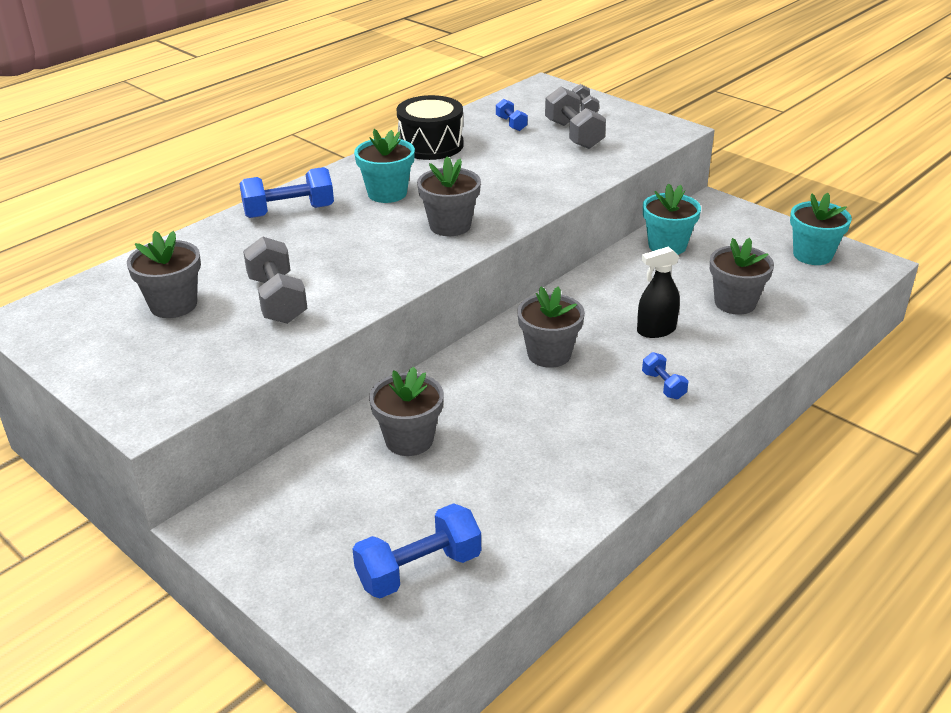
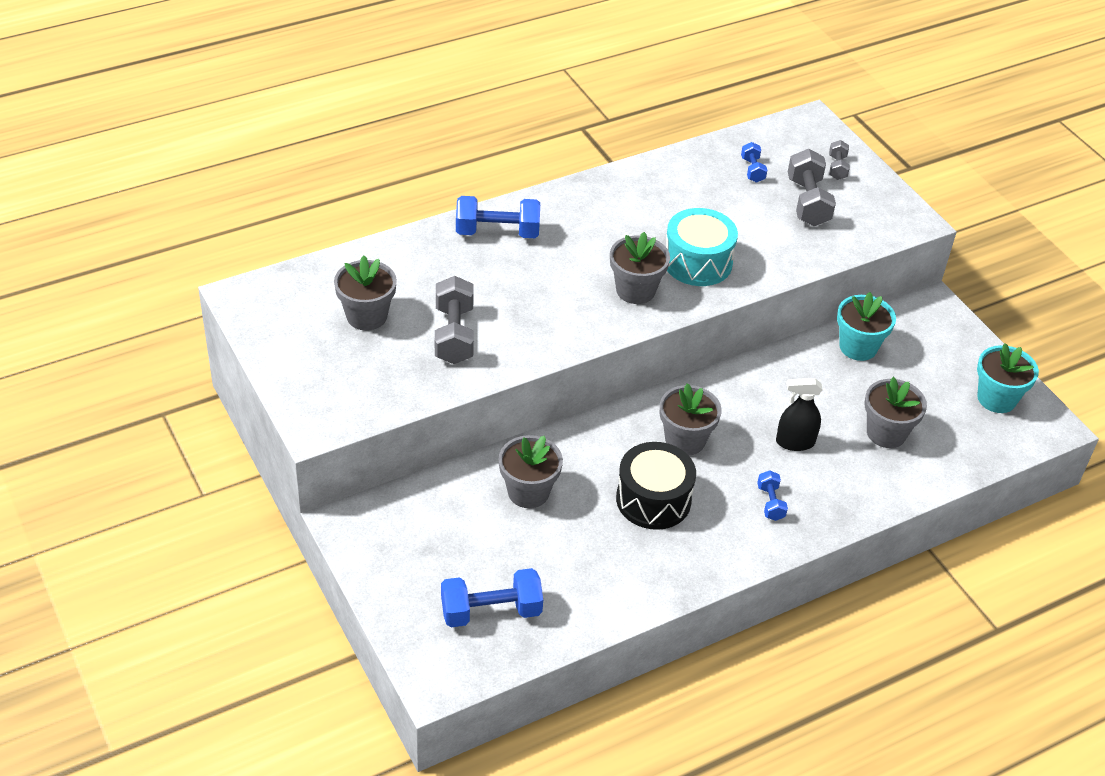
camera: 15 degrees right, 10 degrees up
(387, 193) = (594, 233): turquoise flower pot -> none
(431, 145) = (661, 179): black drum -> black drum (653, 500)
(498, 194) = (697, 262): none -> turquoise drum

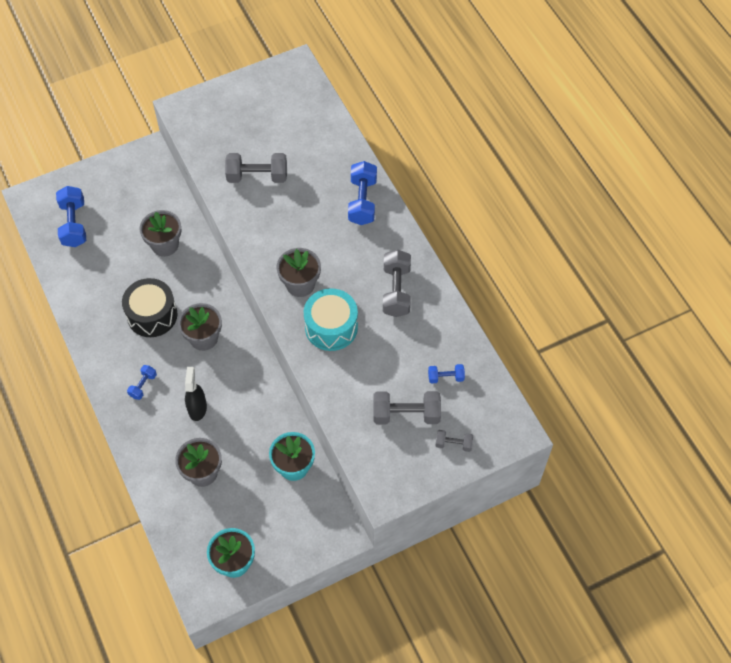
camera: 95 degrees right, 15 degrees up
(367, 316) = (276, 129): grey flower pot -> none
(636, 205) = (396, 291): none -> grey dumbbell
(770, 503) = (143, 385): blue dumbbell -> blue dumbbell turned 60 degrees counterclockwise

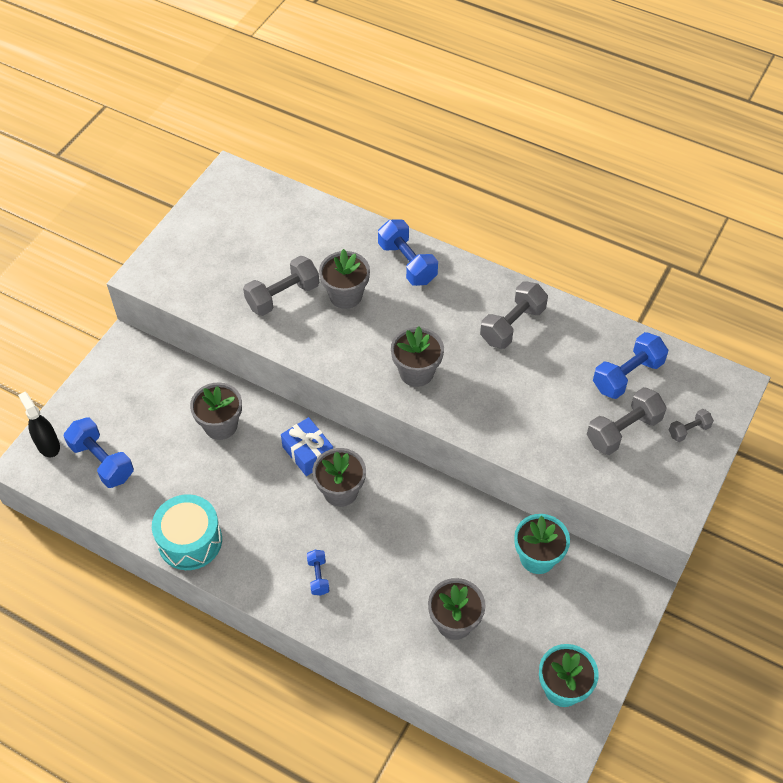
camera: 35 degrees left, 5 degrees down
(152, 315) = (267, 501): black drum -> none
(197, 408) = (394, 563): black spray bottle -> black spray bottle (48, 445)
(205, 298) = (308, 453): none -> blue gift
(299, 200) = (345, 295): none -> grey flower pot
(331, 327) = (482, 394): turquoise drum -> turquoise drum (190, 541)
(396, 291) = (512, 325): grey dumbbell -> grey dumbbell turned 75 degrees clockwise
(445, 377) = (627, 375): blue dumbbell -> blue dumbbell, size x1.86

